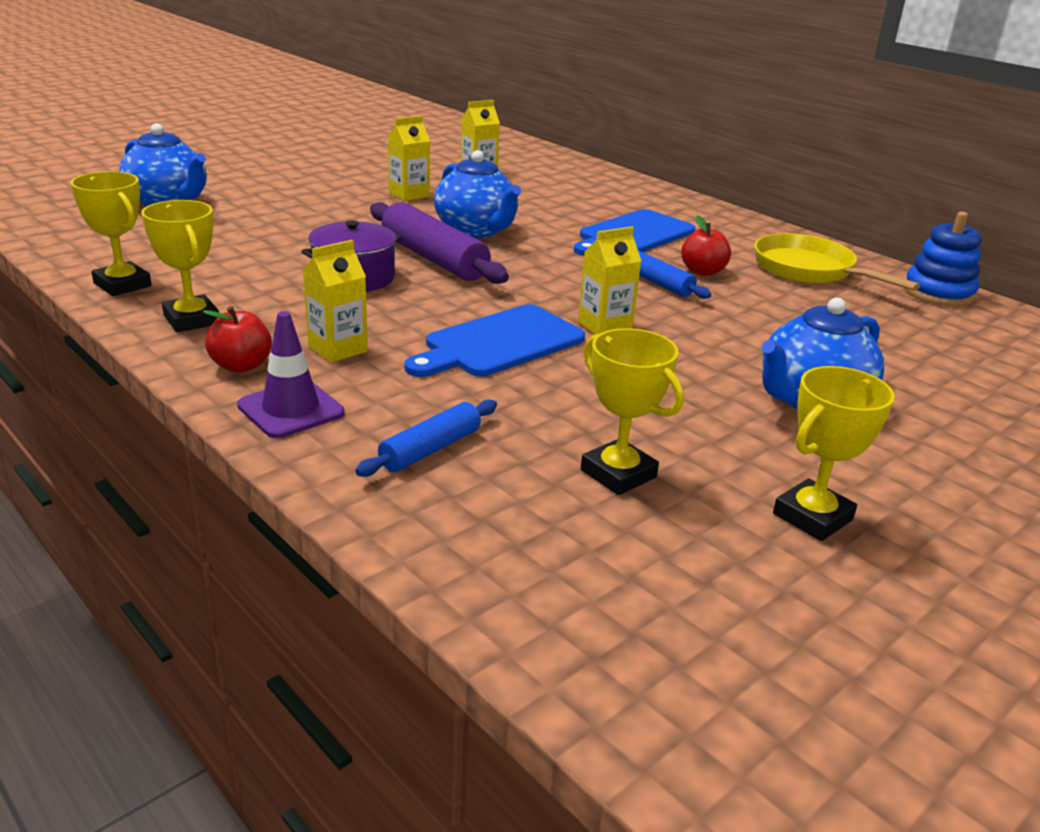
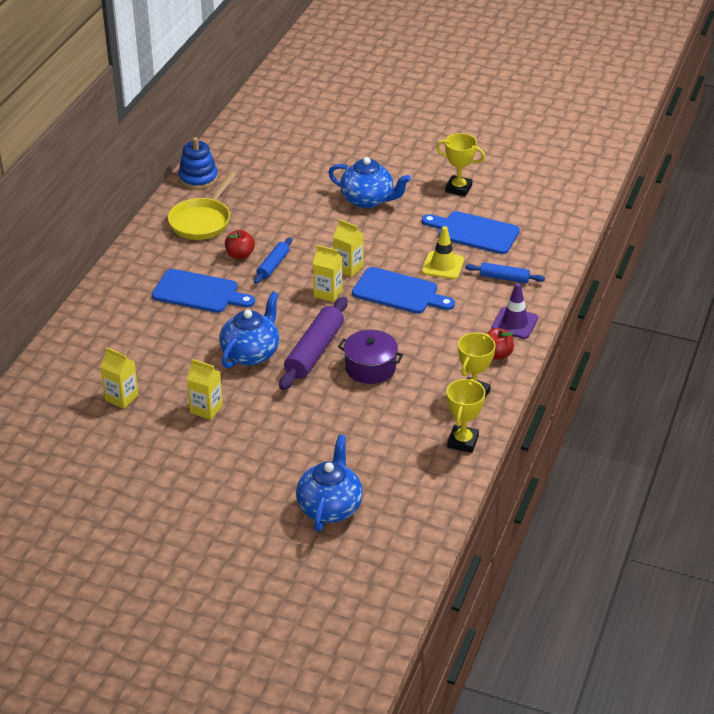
camera: 115 degrees left, 10 degrees up
(337, 349) = (453, 335): yellow carton -> yellow carton (328, 293)
(534, 402) = (443, 266): none -> yellow traffic cone
(618, 474) = (474, 232): yellow trophy -> blue cutting board

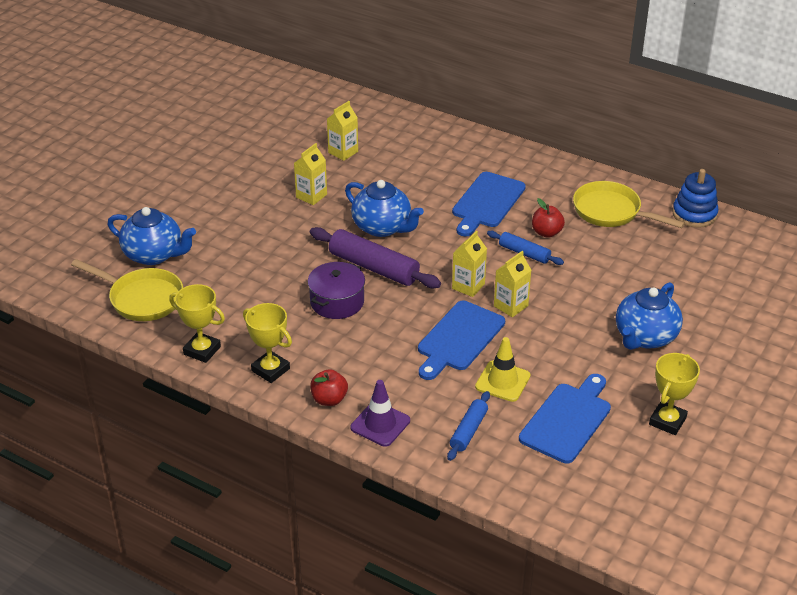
camera: 100 degrees right, 0 degrees up
(402, 500) = (142, 299): none -> yellow pan

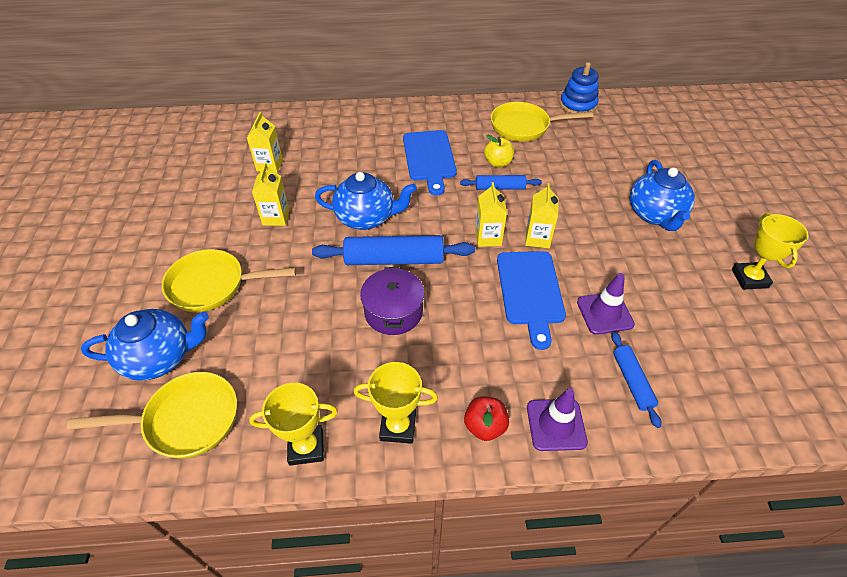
camera: 35 degrees left, 10 degrees up
(224, 224) = (212, 285): none -> yellow pan
(373, 267) = (394, 260): purple rolling pin -> blue rolling pin
(502, 381) = (604, 313): yellow traffic cone -> purple traffic cone
(546, 232) = (498, 163): red apple -> yellow apple
(567, 420) = (688, 321): blue cutting board -> none

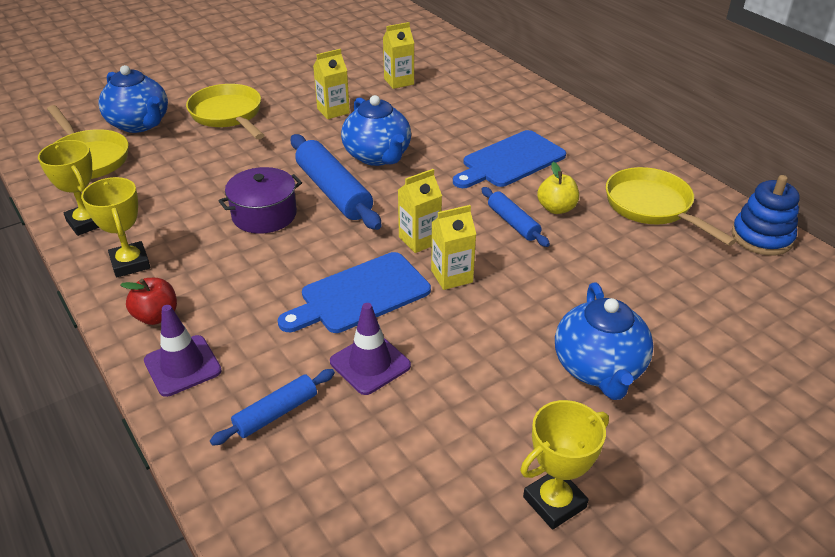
camera: 60 degrees right, 10 degrees down
(655, 215) = (599, 369): blue teapot -> blue teapot turned 60 degrees counterclockwise

